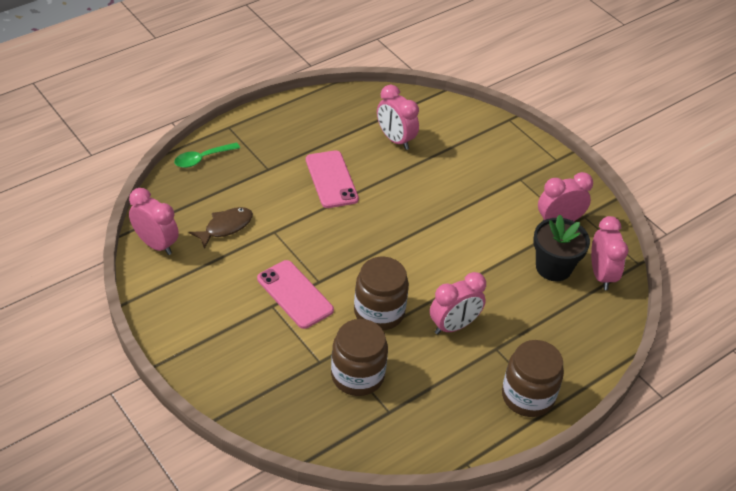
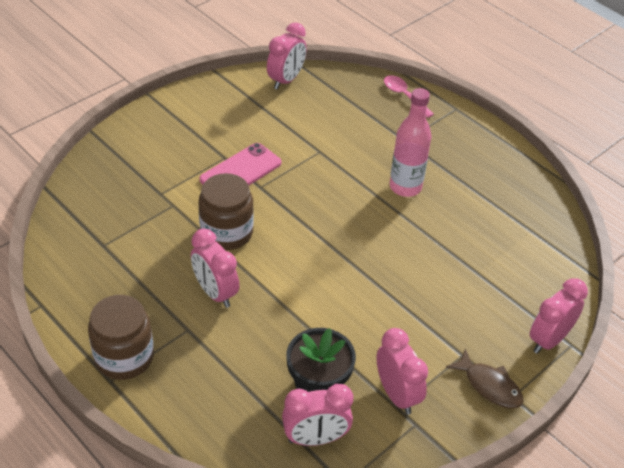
camera: 85 degrees right, 0 degrees up
(202, 159) = (404, 96): green spoon -> pink spoon
(225, 227) = (317, 119): brown fish -> brown fish (489, 386)
(331, 179) = (405, 187): pink phone -> pink bottle
(357, 375) = (145, 220): brown jar -> none
(395, 139) = (488, 235): pink clock -> pink clock (548, 339)

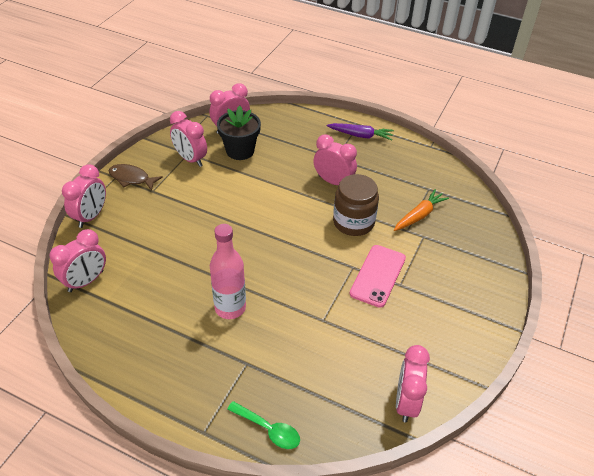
camera: 160 degrees right, 0 degrees up
(124, 357) = (360, 135): brown jar -> purple carrot
(144, 217) = (419, 215): none -> orange carrot
(404, 96) = (269, 429): pink spoon -> green spoon
(554, 257) = (86, 281): none -> pink clock

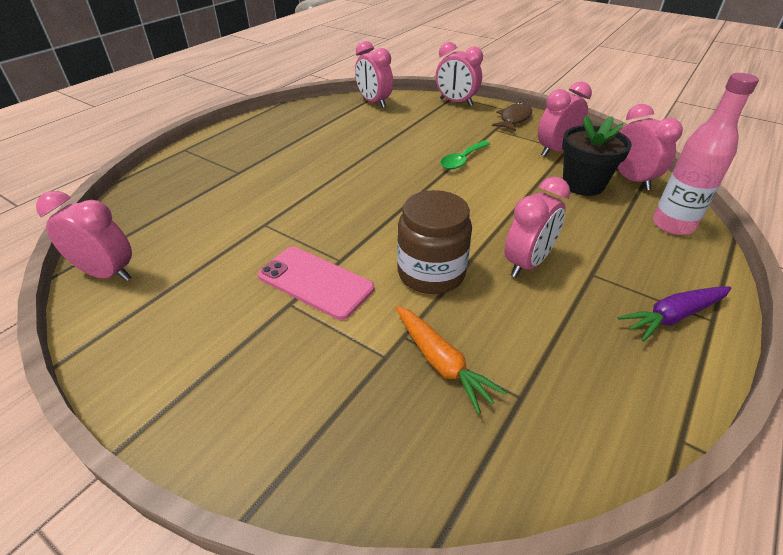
camera: 100 degrees right, 5 degrees down
(230, 308) = (312, 166): pink bottle -> pink bottle (672, 225)
(269, 429) = (158, 179): green spoon -> green spoon (462, 160)
(360, 135) = (673, 316): purple carrot -> purple carrot turned 45 degrees clockwise

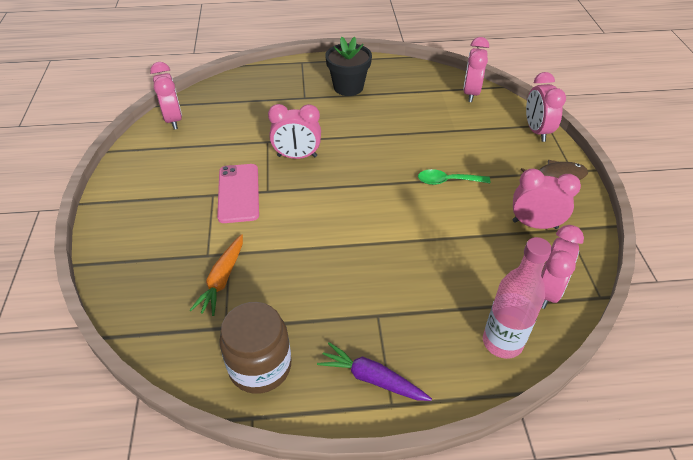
camera: 50 degrees right, 5 degrees up
(431, 273) = (295, 235): brown jar -> brown jar (260, 366)
(527, 264) = (353, 276): pink clock -> pink clock (297, 156)
(583, 185) = (498, 263): black flower pot -> black flower pot (348, 87)

